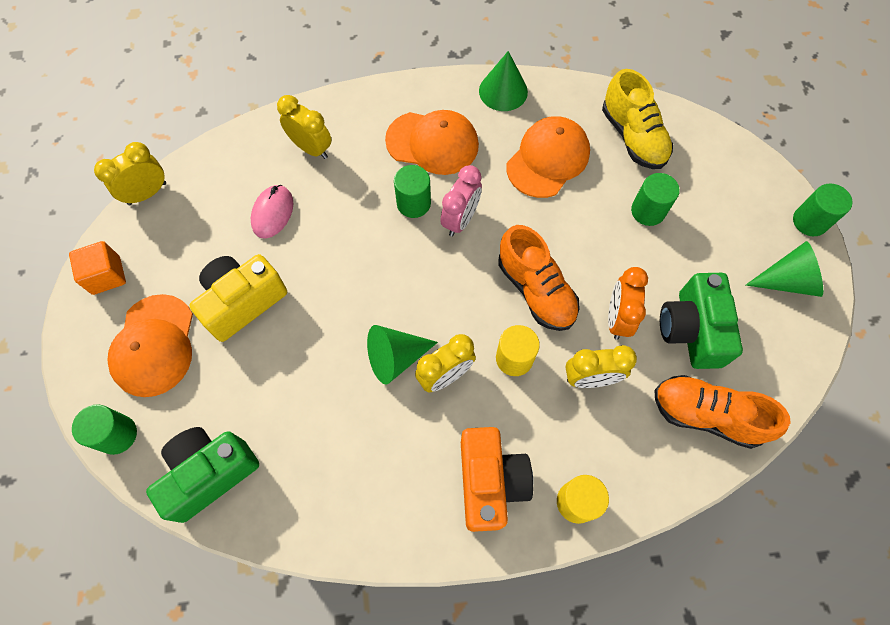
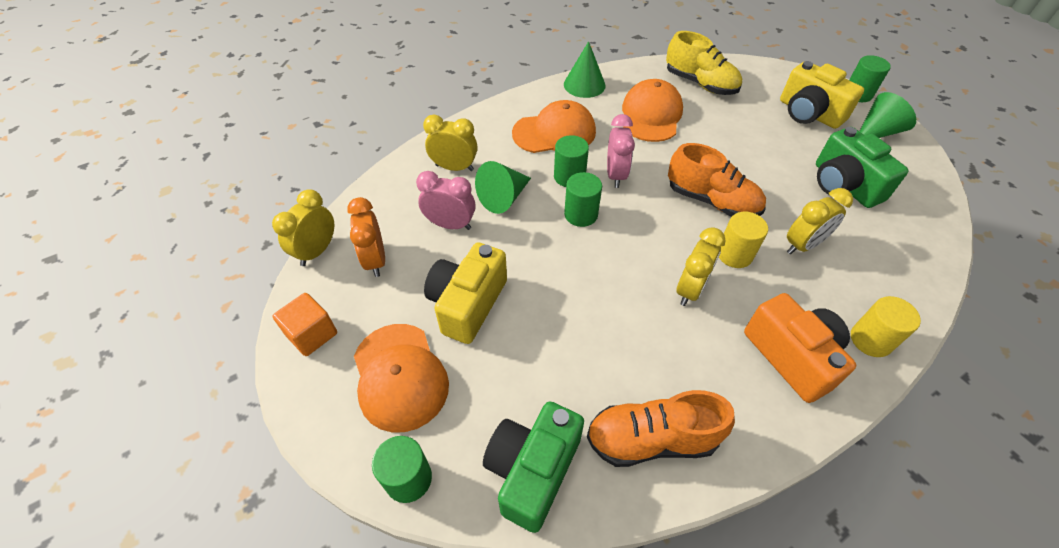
camera: 25 degrees left, 15 degrees down
(273, 213) = (450, 225): pink mouse -> pink clock
(396, 357) = (638, 293): green cone -> green cone (504, 198)
(617, 318) = (786, 197): orange clock -> orange clock (375, 260)
(648, 211) = (748, 123): green cylinder -> green cylinder (581, 214)
(706, 415) = (904, 236): orange shoe -> orange shoe (651, 439)
(728, 225) = (809, 113): none -> yellow camera

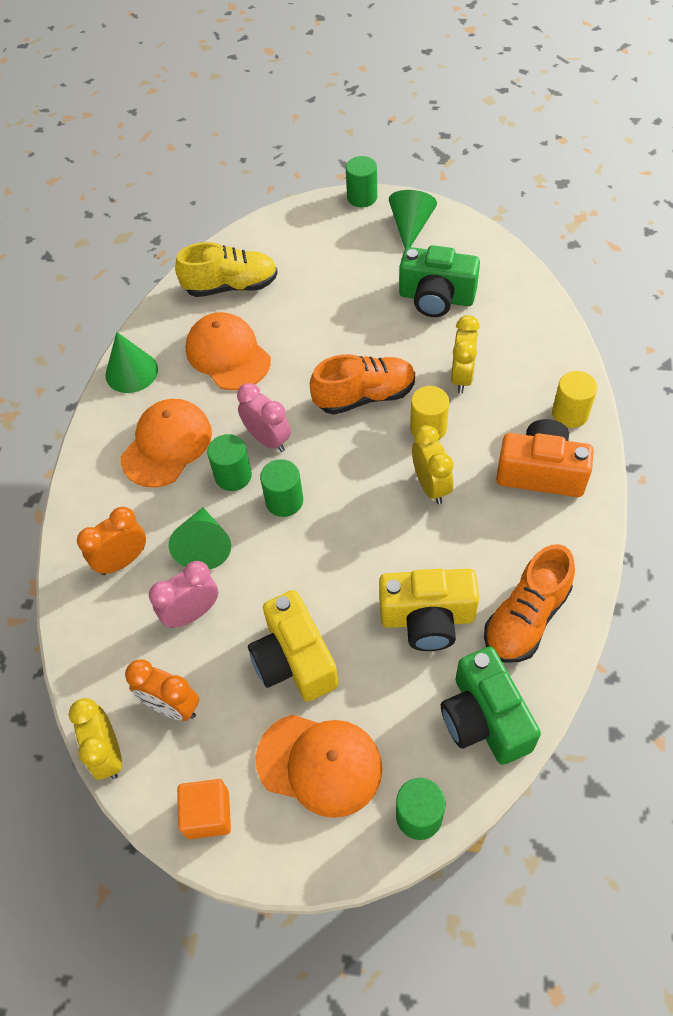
camera: 45 degrees left, 5 degrees up
(454, 167) = (123, 560): yellow clock -> orange clock
(809, 113) = (346, 247): yellow camera -> yellow camera (427, 618)

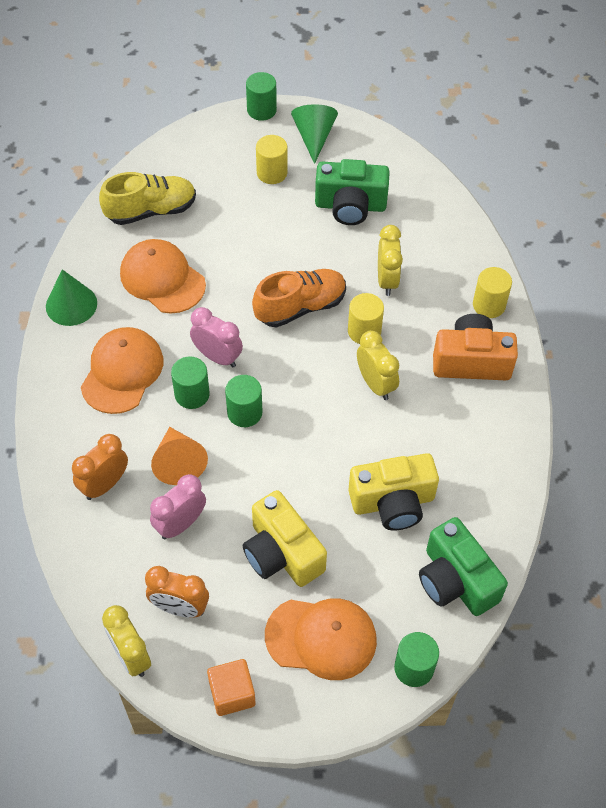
camera: 15 degrees left, 0 degrees up
(204, 546) = (178, 462): green cone -> orange cone
(360, 259) = (272, 173): none -> yellow cylinder
(526, 618) = (477, 491): orange shoe -> none

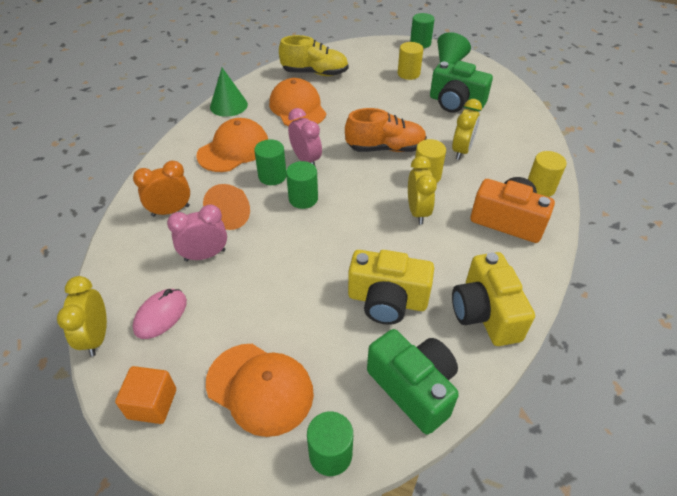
camera: 25 degrees right, 10 degrees down
(180, 608) = (161, 315): orange clock -> pink mouse
(282, 553) = (269, 305): yellow camera -> yellow camera (485, 313)
(456, 580) = (413, 388): green camera -> green camera turned 150 degrees clockwise

